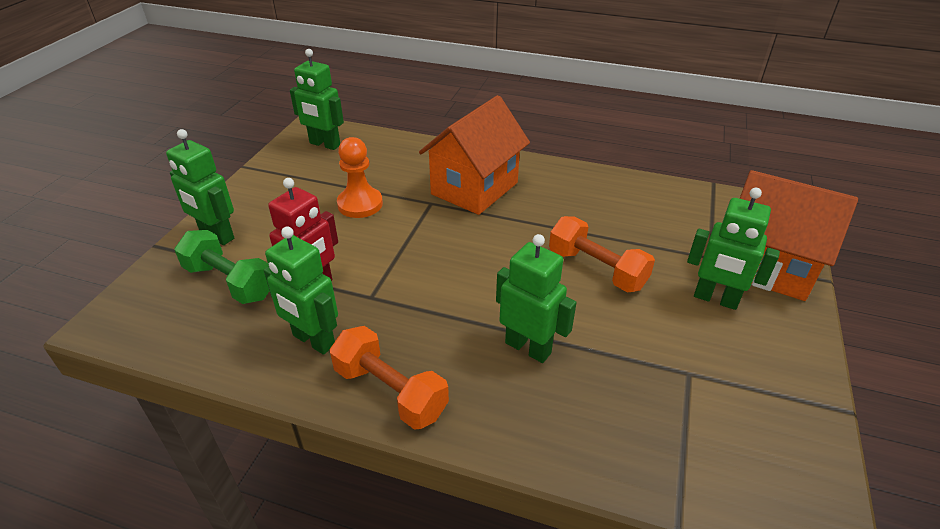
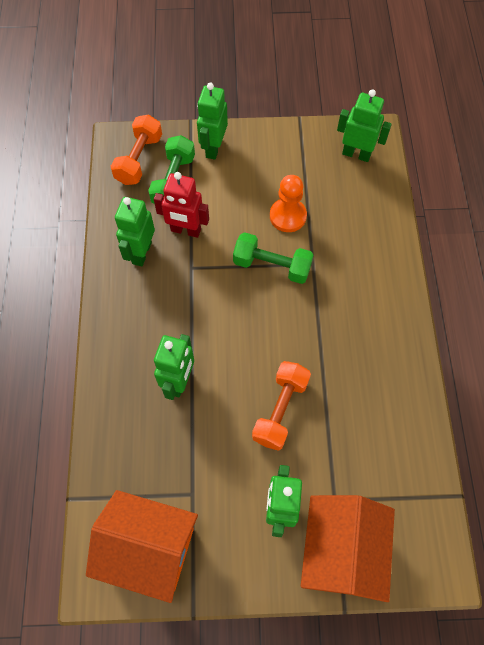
camera: 70 degrees right, 25 degrees up
(324, 144) = (356, 154): green robot -> green robot turned 105 degrees clockwise
(390, 391) = (116, 312): orange dumbbell -> orange dumbbell (139, 159)
(414, 231) = (272, 266): none -> green dumbbell
(474, 188) = (347, 288): orange house -> orange house (149, 548)

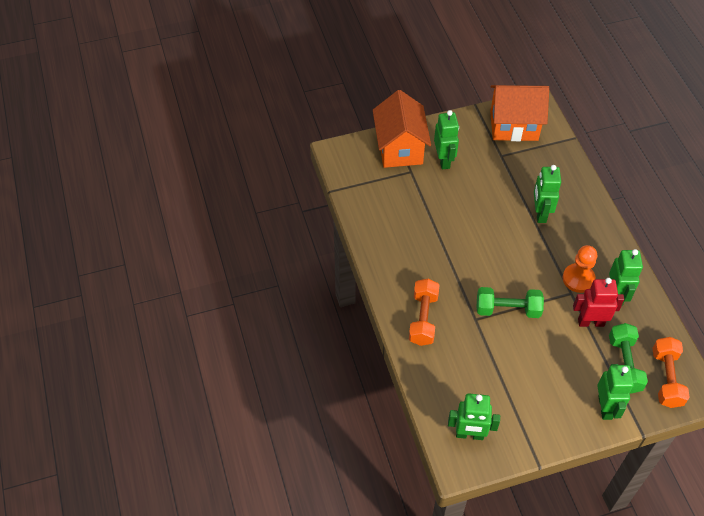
camera: 165 degrees right, 10 degrees down
(280, 410) = (463, 212): orange dumbbell -> orange dumbbell (423, 318)
(288, 216) = (511, 355): orange pawn -> orange pawn (578, 279)

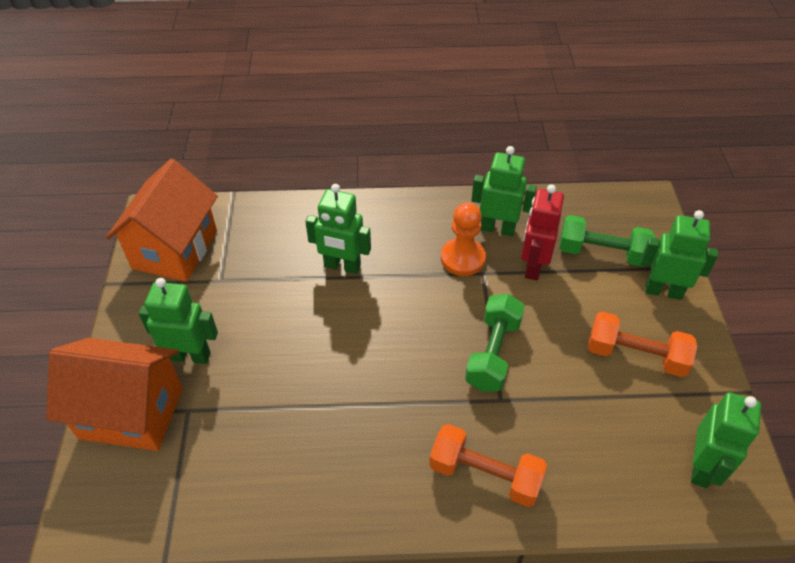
camera: 75 degrees left, 5 degrees down
(666, 378) = (626, 220): orange dumbbell -> orange dumbbell (635, 355)

